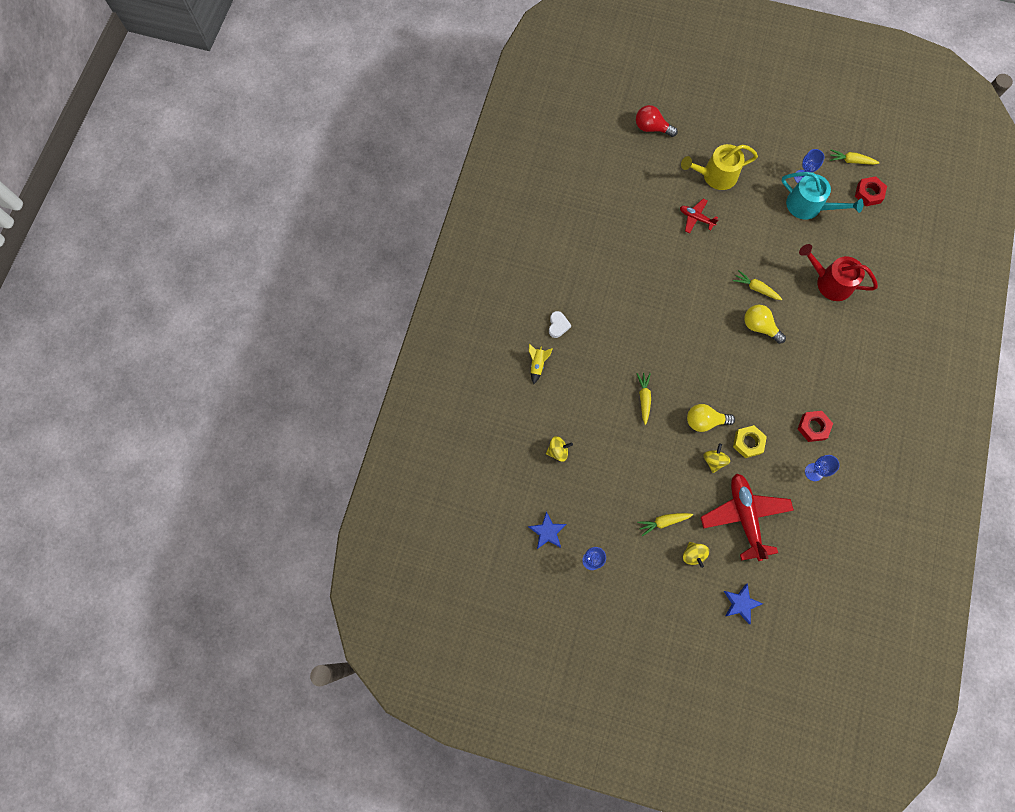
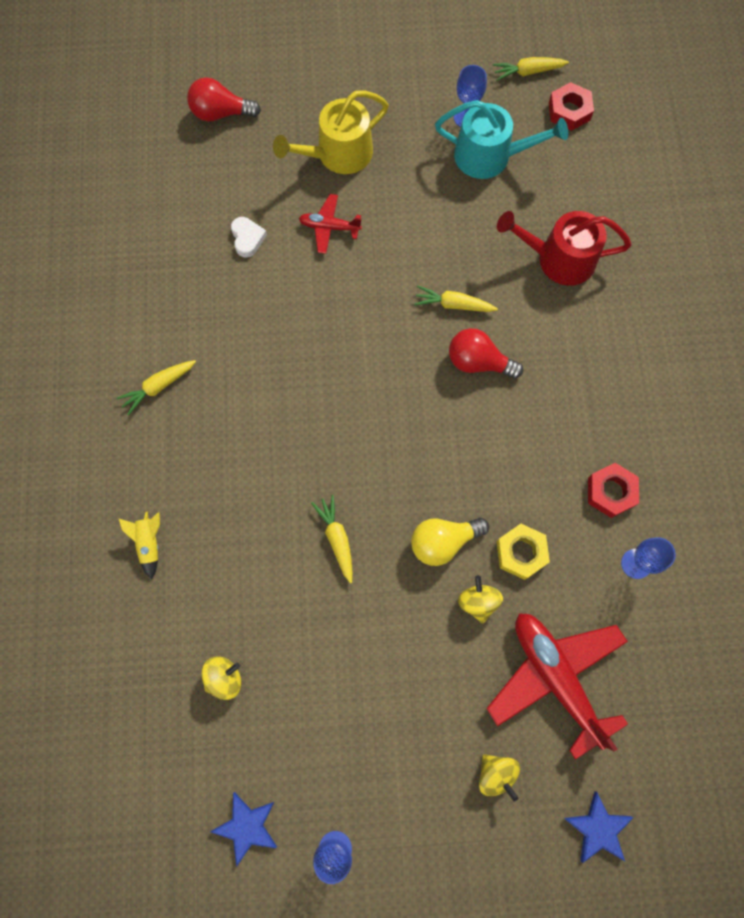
camera: 20 degrees left, 0 degrees up
(558, 325) = (165, 467): white heart -> white heart (247, 238)
(663, 522) = (431, 735): yellow carrot -> yellow carrot (158, 387)
(759, 327) = (478, 362): yellow light bulb -> red light bulb

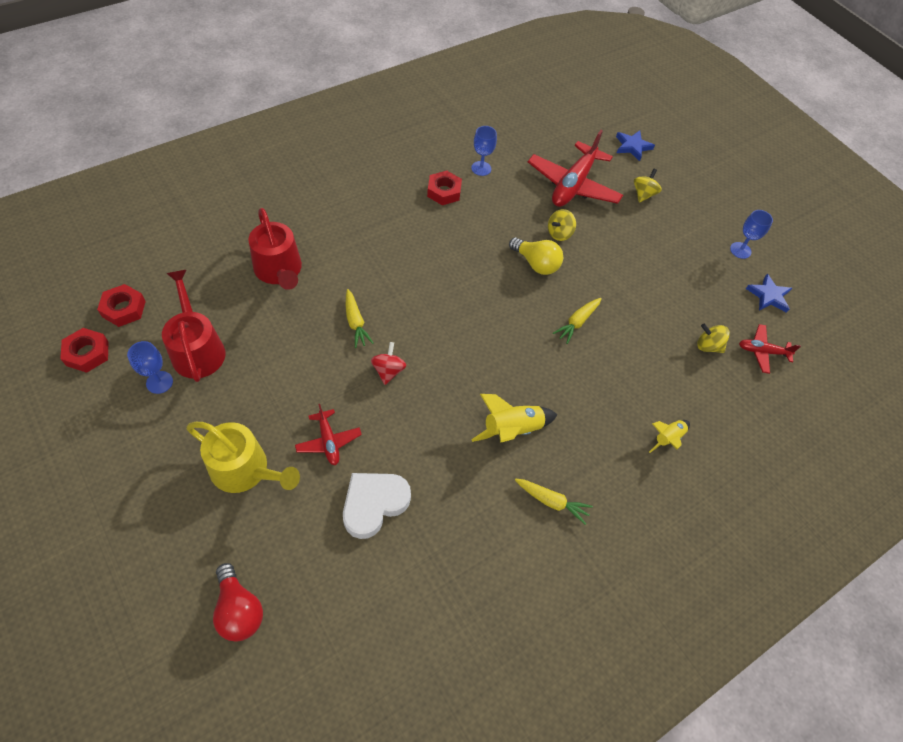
camera: 125 degrees left, 15 degrees down
(180, 744) = (762, 351): none -> red plane
(247, 238) = (374, 504): white heart -> white heart, size x1.76
(249, 392) = (512, 429): none -> yellow rocket
(378, 310) = (388, 371): none -> red spinning top
(478, 362) = (395, 290): red light bulb -> none
(489, 156) = (197, 349): turquoise watering can -> red watering can
(521, 552) = (514, 222): yellow nut -> none
(528, 72) = (87, 353): yellow carrot -> red nut

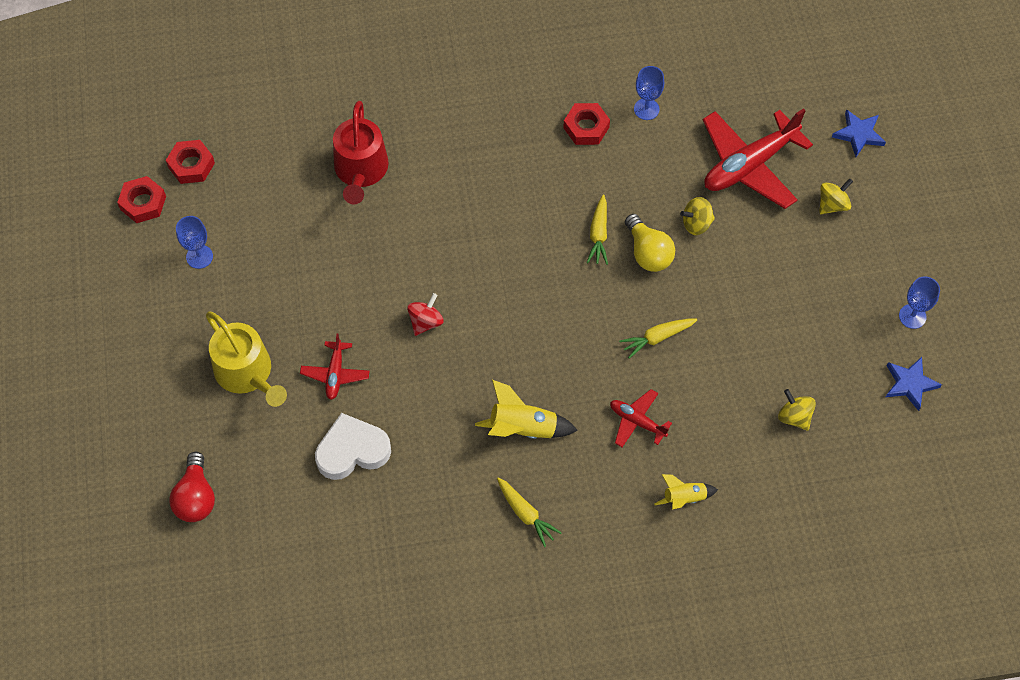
camera: 30 degrees right, 5 degrees up
(197, 349) = (246, 233): red watering can -> none
(355, 322) = (415, 257): yellow carrot -> yellow carrot (598, 234)
(762, 351) = (856, 445): red plane -> red plane (637, 421)

